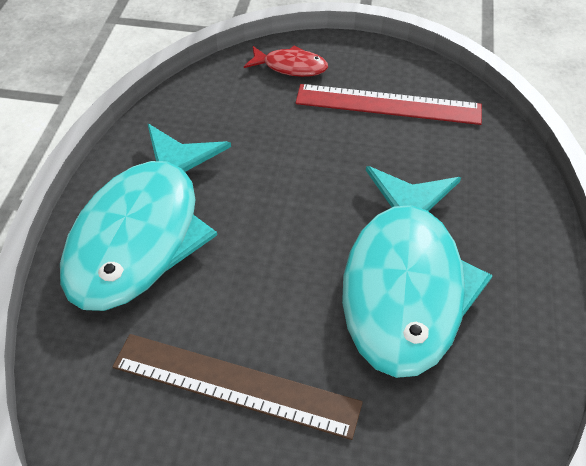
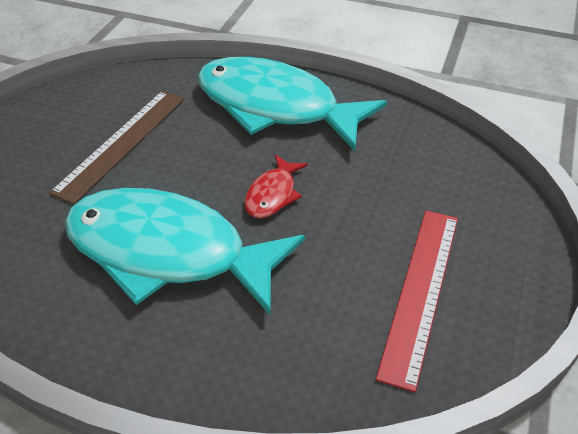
camera: 100 degrees right, 5 degrees down
(290, 67) = (490, 216): red fish -> red fish (272, 194)

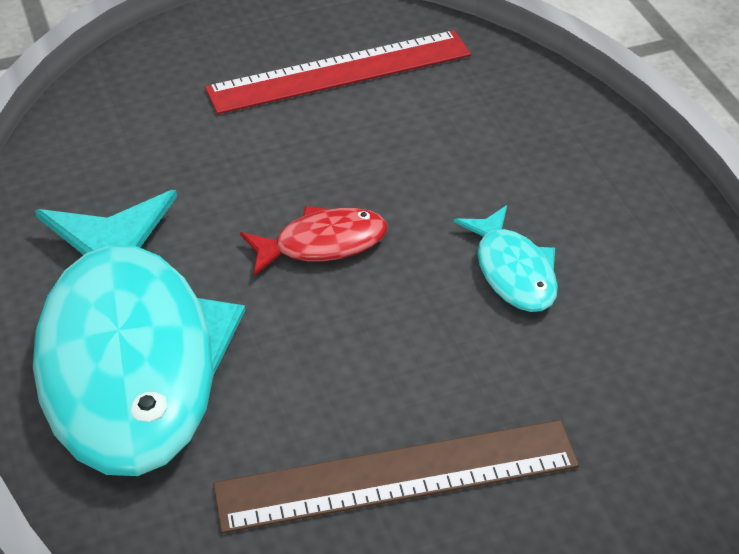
camera: 130 degrees left, 0 degrees up
(168, 252) = (513, 271): turquoise fish -> turquoise fish, size x0.42

